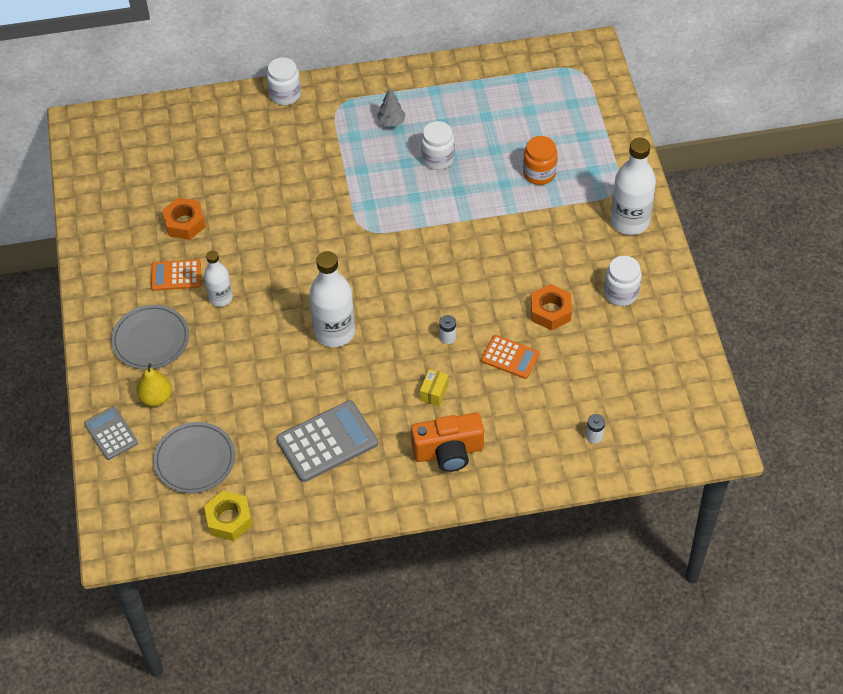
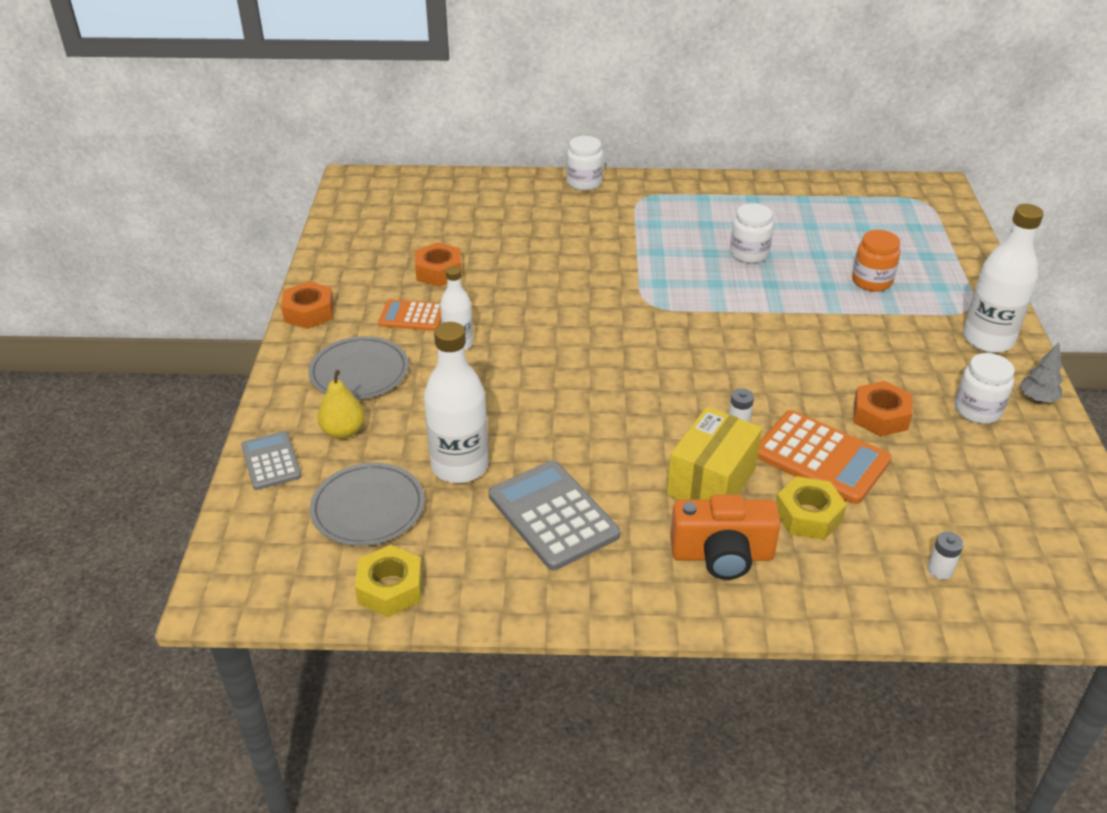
camera: 10 degrees right, 15 degrees down
(90, 286) = (309, 312): none -> orange nut
(327, 442) = (553, 515): grey calculator -> grey calculator turned 105 degrees counterclockwise
(334, 332) = (591, 397): white bottle -> white bottle (460, 466)
(391, 122) = (699, 218): grey tree -> grey tree (1037, 399)
(434, 393) = (711, 482): yellow box -> yellow box, size x2.12
(504, 409) = (808, 515): none -> yellow nut
(510, 357) = (821, 457): orange calculator -> orange calculator, size x1.67

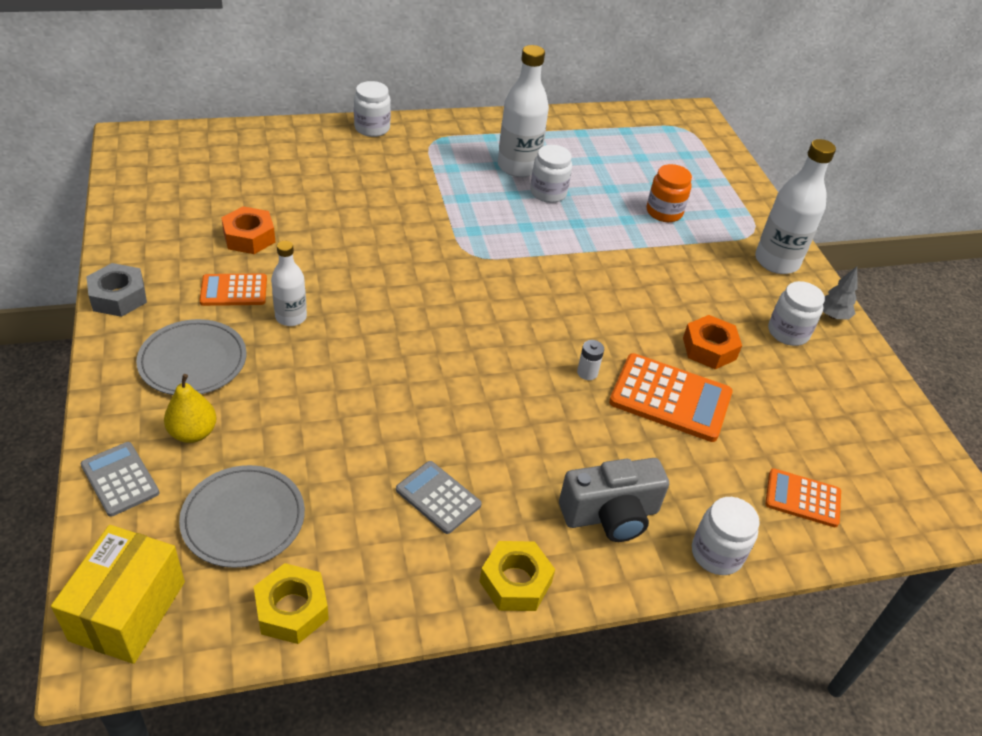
camera: 20 degrees left, 5 degrees up
(309, 312) = (118, 297): orange nut -> grey nut
(460, 466) = (329, 456): white bottle -> white bottle (518, 167)
(553, 515) = (438, 497): grey calculator -> grey calculator, size x0.60
(711, 482) = (579, 438): yellow box -> yellow box (128, 610)
(722, 555) = (610, 515): orange camera -> grey camera
(808, 515) = (675, 460): yellow nut -> yellow nut (515, 582)
(825, 607) = (716, 554): none -> white jar
(940, 570) = (802, 498): white battery -> orange calculator

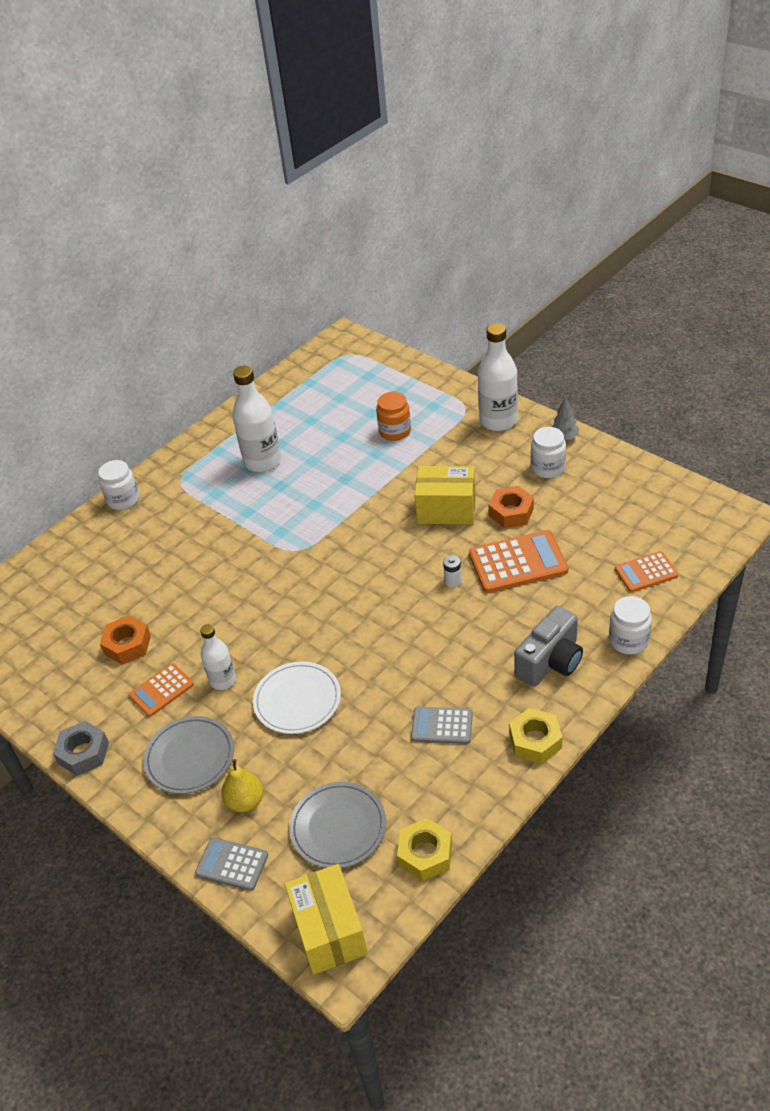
camera: 25 degrees left, 0 degrees up
(333, 378) = (297, 700): none -> white plate
(548, 193) = (303, 468): white jar -> none
(646, 306) = (446, 509): none -> yellow box

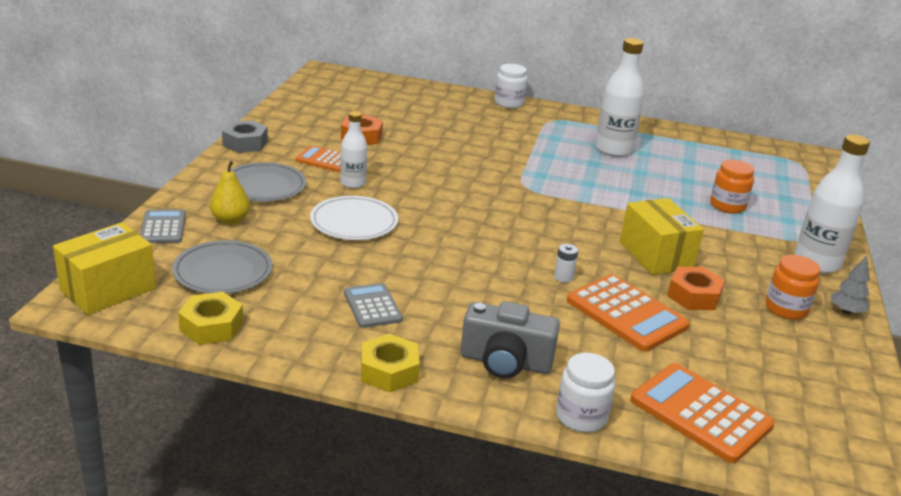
camera: 55 degrees right, 15 degrees down
(548, 468) = (786, 309): white jar -> orange jar
(646, 572) = (700, 413): orange calculator -> orange calculator, size x1.67

